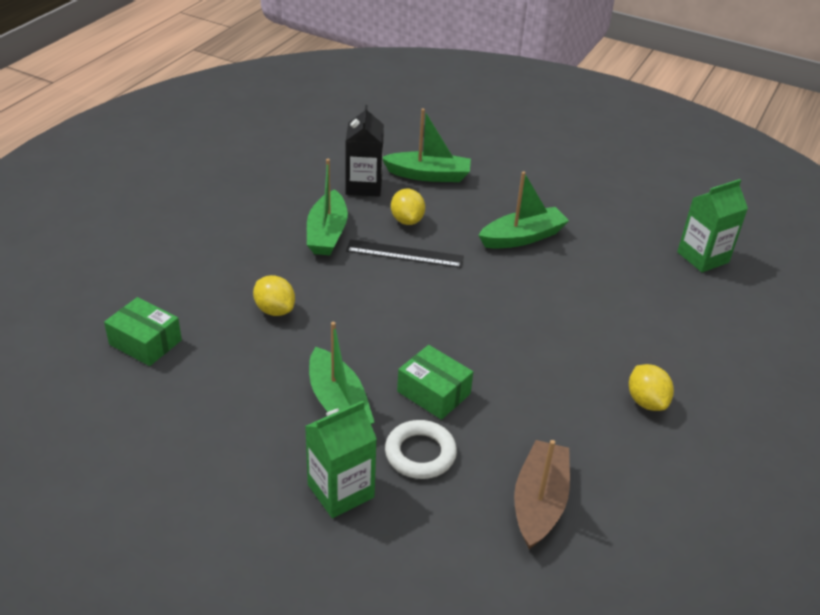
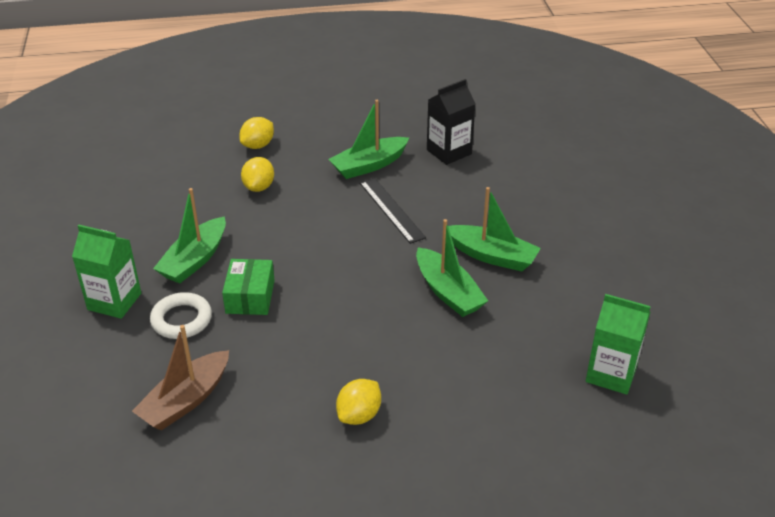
camera: 55 degrees right, 0 degrees up
(145, 342) = (172, 157): green box -> none
(407, 220) = (434, 191): yellow lemon -> yellow lemon (258, 145)
(428, 175) = (508, 173): green boat -> green boat (448, 292)
(539, 502) = (186, 400): brown boat -> brown boat turned 150 degrees clockwise

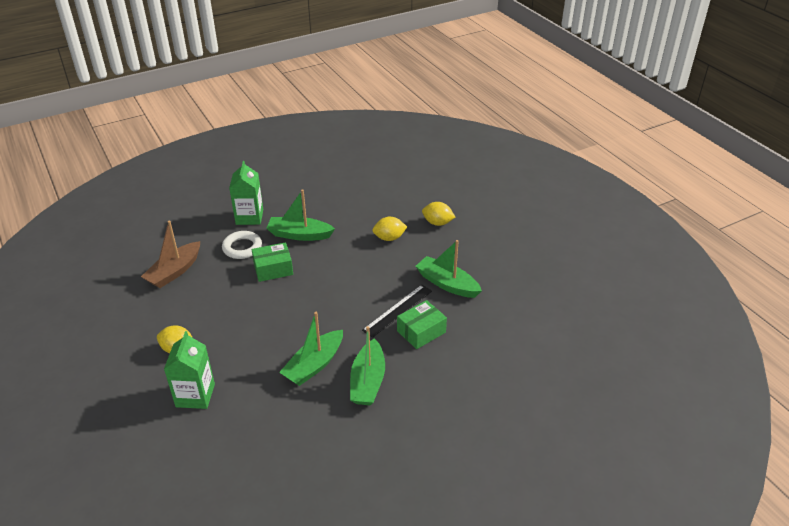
camera: 70 degrees right, 0 degrees up
(186, 400) = (174, 271): brown boat -> brown boat turned 75 degrees counterclockwise
(434, 201) = (421, 331): none -> green box
(449, 152) = (494, 324): black carton -> none
(611, 374) = (252, 485): green carton -> green carton (195, 395)

